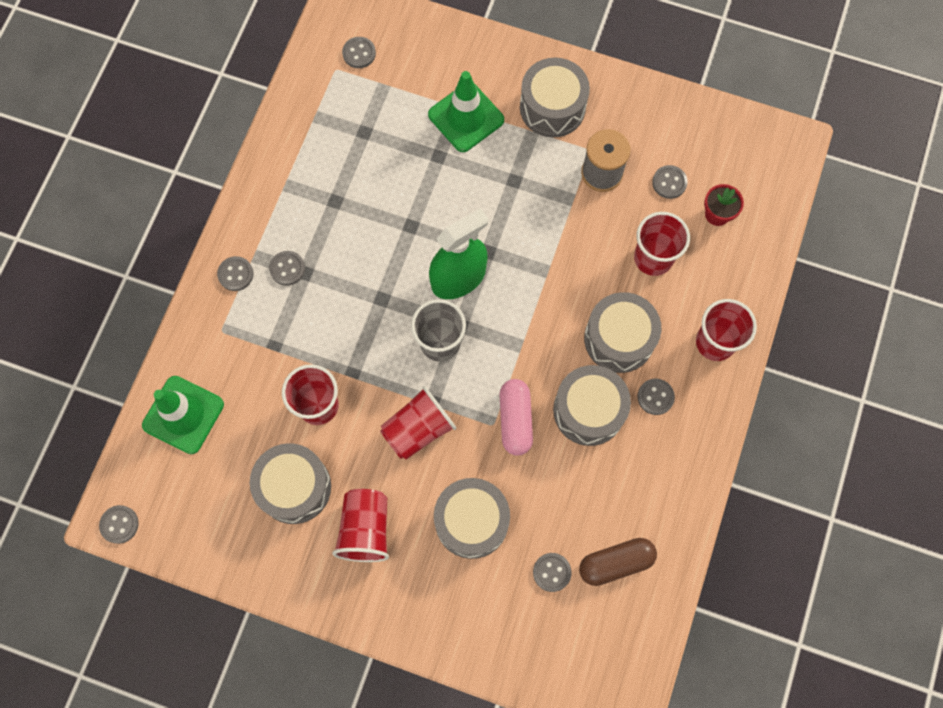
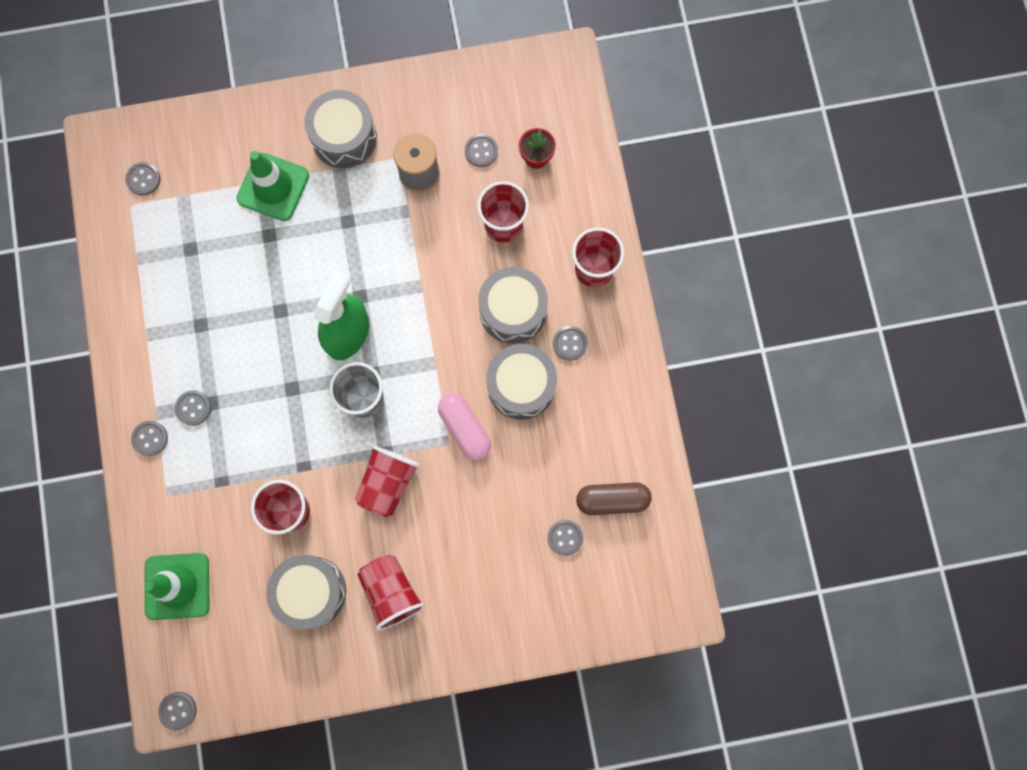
camera: 30 degrees left, 5 degrees up
(471, 521) = (476, 534): grey drum -> none
(615, 563) = (612, 500): brown capsule -> brown capsule turned 45 degrees clockwise

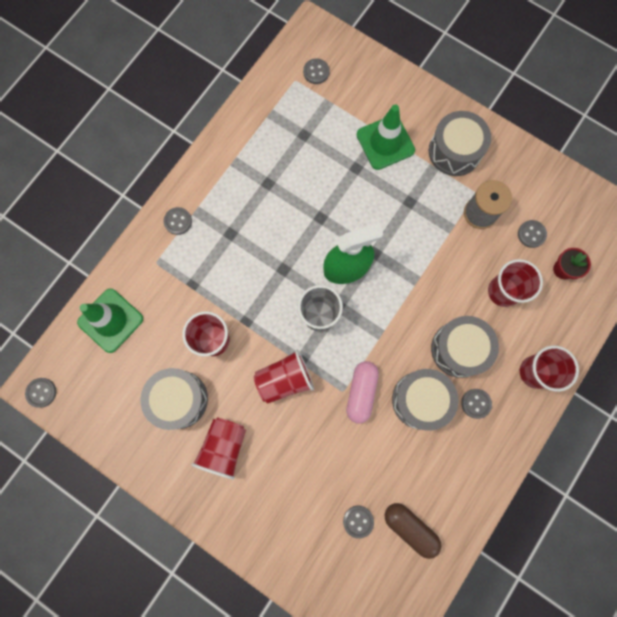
camera: 45 degrees right, 0 degrees up
(193, 408) = (218, 227): grey button -> none

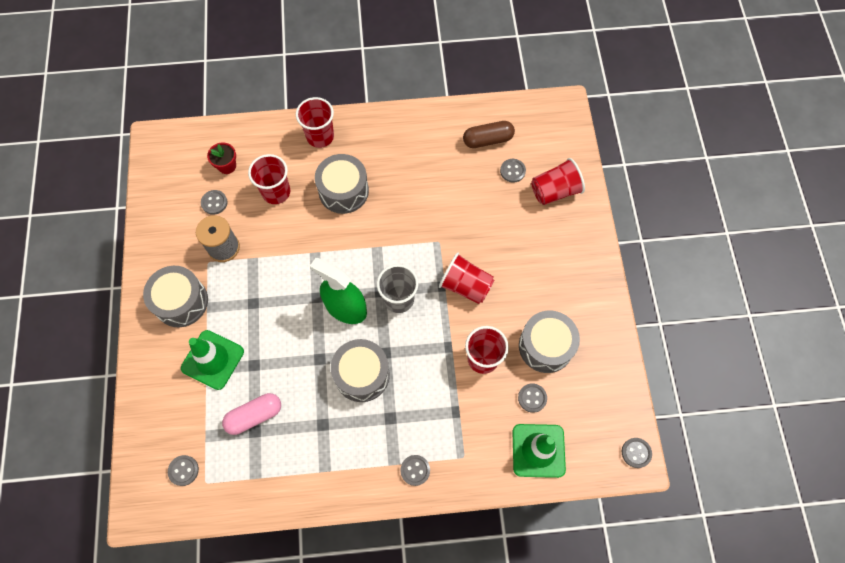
camera: 130 degrees left, 10 degrees down
(224, 447) = (547, 288): red cup -> red cup (555, 191)
(361, 392) = (429, 229): pink capsule -> pink capsule (254, 416)
(410, 527) = (487, 140): brown capsule -> brown capsule turned 75 degrees clockwise
(420, 400) = (401, 190): grey drum -> grey drum (362, 374)
(476, 403) = (373, 156): grey button -> grey button (532, 398)

